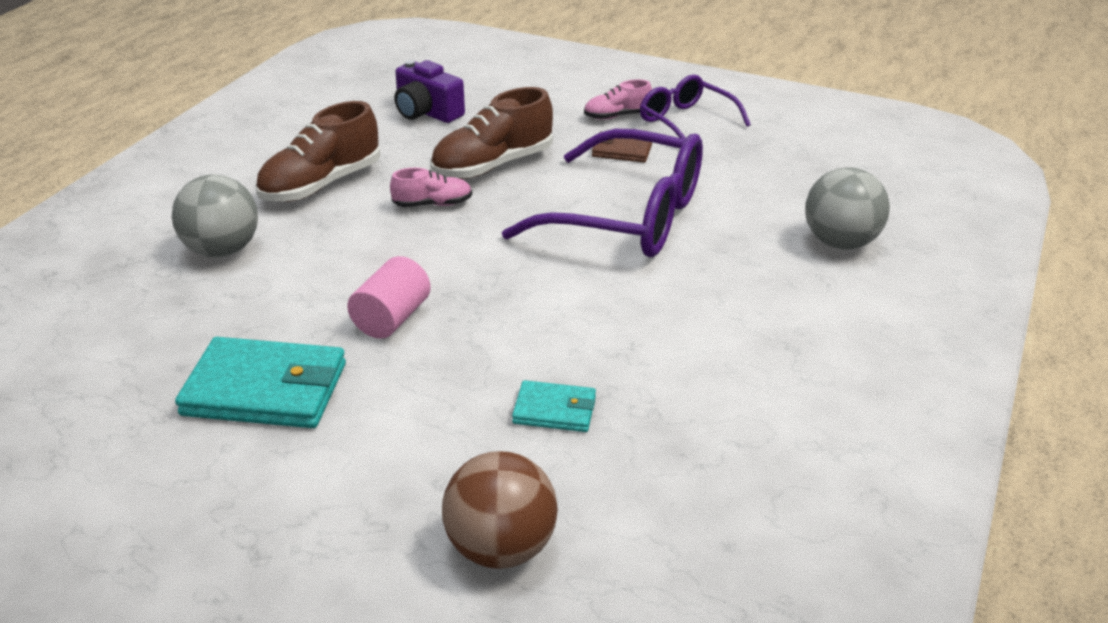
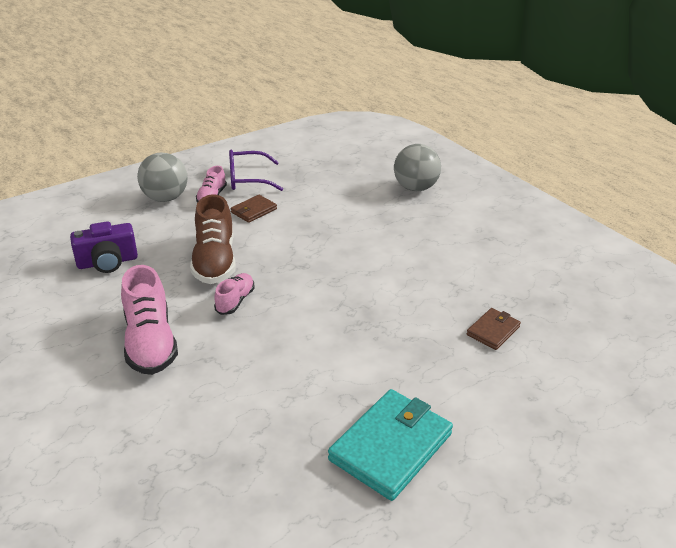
camera: 60 degrees left, 0 degrees up
(222, 250) = (190, 421): grey ball -> grey ball (165, 198)
(321, 185) = (150, 342): brown shoe -> pink shoe
(391, 318) = (355, 363): pink cylinder -> none
(501, 548) = (598, 391): brown ball -> none
(554, 410) = (493, 331): turquoise wallet -> brown wallet
(626, 216) = (327, 237): purple glasses -> none

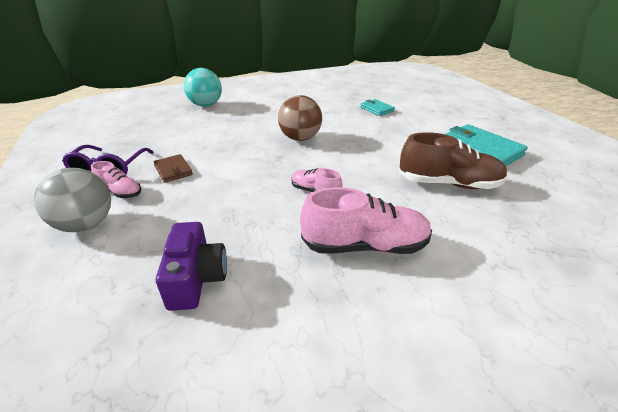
camera: 75 degrees left, 0 degrees up
(215, 261) = (245, 198): brown shoe -> brown shoe (449, 184)
(354, 273) = (300, 138): none -> brown ball
(415, 188) = (206, 105): grey ball -> turquoise ball
(493, 331) = (376, 109): brown wallet -> turquoise wallet

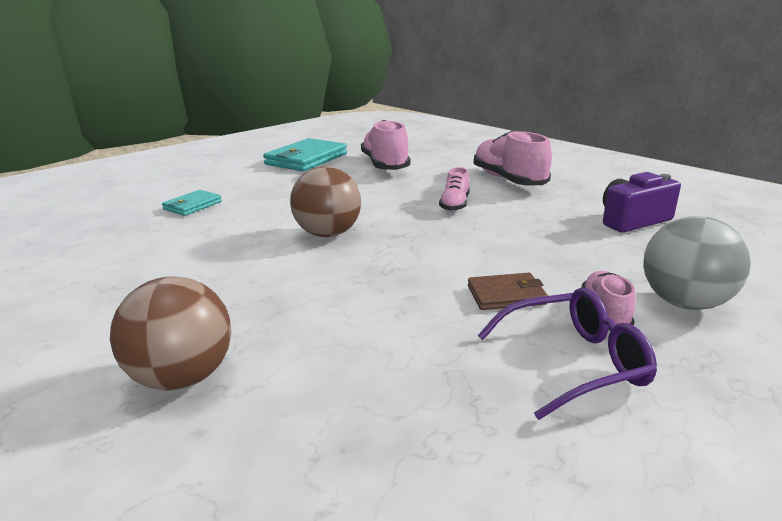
camera: 110 degrees left, 10 degrees down
(173, 170) = (506, 295): brown wallet -> brown wallet turned 45 degrees clockwise
(206, 105) = (183, 377): turquoise ball -> brown ball
(449, 184) = (385, 165): brown shoe -> pink shoe

